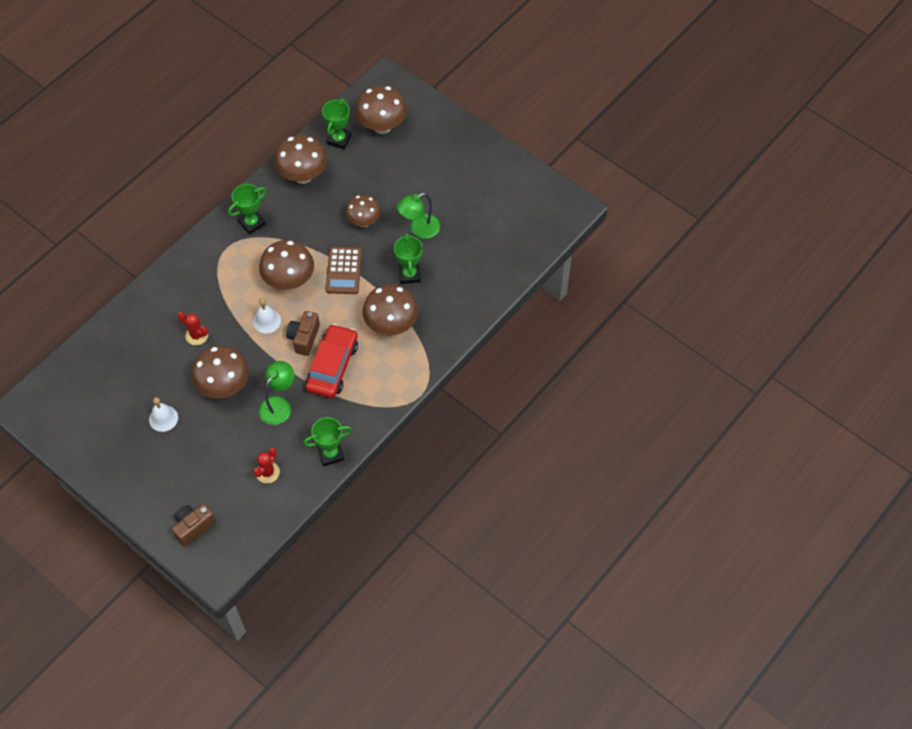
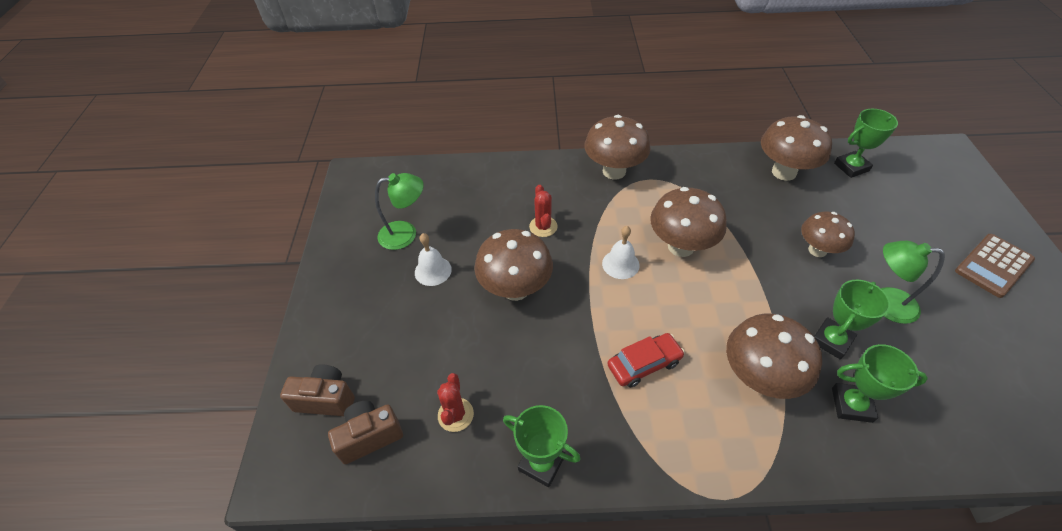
camera: 50 degrees right, 10 degrees down
(252, 223) = (693, 176): green trophy -> green trophy (851, 405)
(267, 472) = (455, 415): red cactus -> red cactus turned 75 degrees counterclockwise
(279, 405) = (545, 353): green lamp -> green lamp (406, 234)
(304, 338) = (642, 310): brown camera -> brown camera (370, 436)
(332, 366) = (644, 364): red car -> red car, size x0.65
(343, 271) = (750, 279): brown calculator -> brown calculator (993, 265)
(382, 126) = (913, 184): brown mushroom -> brown mushroom (614, 171)

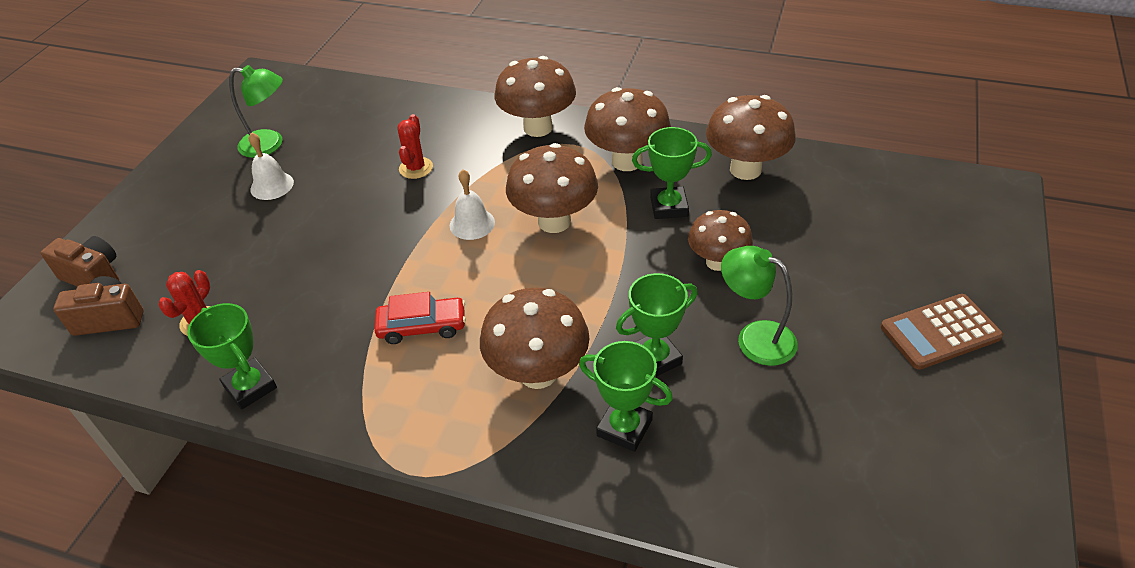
camera: 20 degrees right, 5 degrees down
(515, 289) = (342, 222): brown mushroom -> brown mushroom (627, 161)
(851, 167) = (840, 181): green trophy -> green trophy (669, 207)

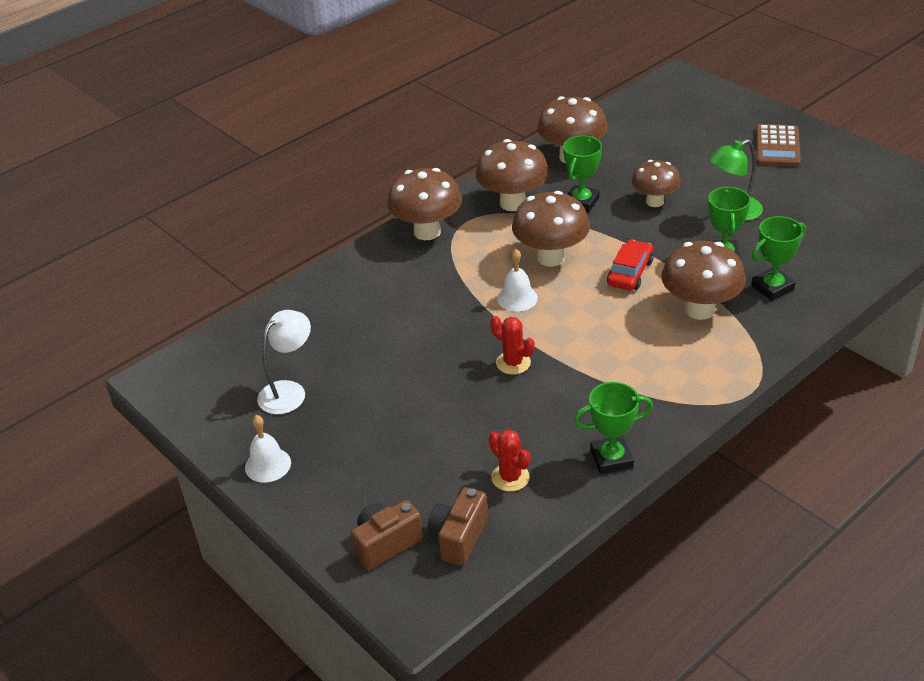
camera: 60 degrees left, 5 degrees down
(270, 144) = (289, 391): green lamp -> white lamp
(272, 185) = (356, 401): white bell -> white bell (268, 465)
(416, 168) = (416, 310): red cactus -> red cactus (513, 363)
(422, 326) = (613, 352): red car -> red car (630, 273)

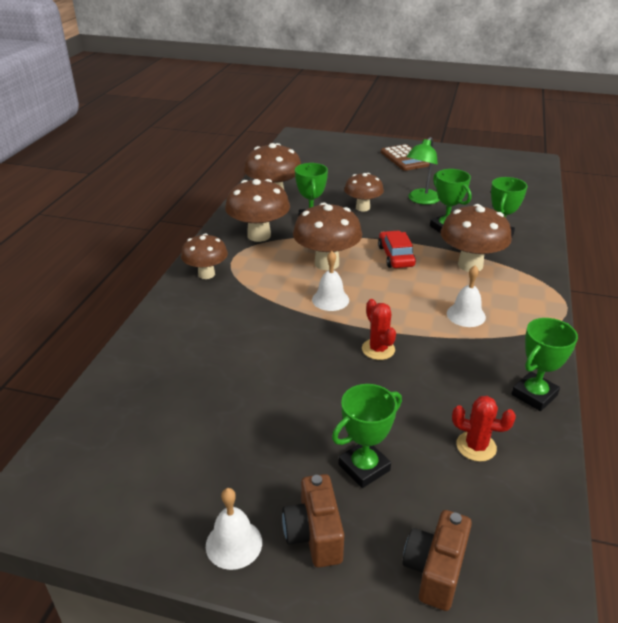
camera: 35 degrees left, 5 degrees down
(289, 391) = (192, 454): white lamp -> none
(404, 454) = (364, 467): none -> green trophy
(427, 232) = (206, 274): brown mushroom -> brown mushroom, size x0.66
(459, 538) = (493, 527): brown camera -> brown camera (314, 535)
(513, 363) = (378, 349): red cactus -> red cactus turned 60 degrees clockwise
(633, 361) = (466, 315): none -> white bell

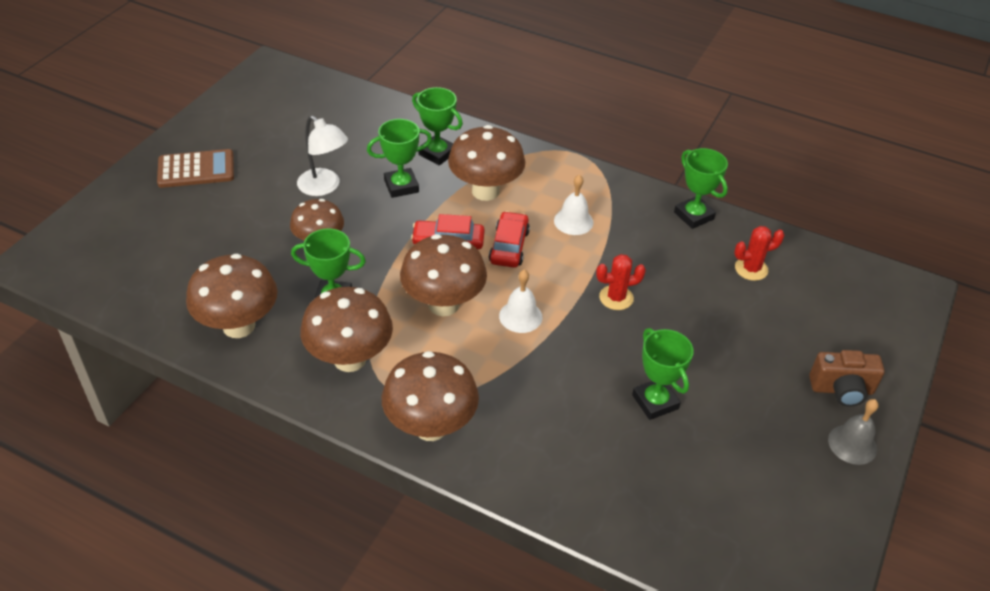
camera: 80 degrees left, 10 degrees up
(206, 274) = (431, 426): brown mushroom -> brown mushroom, size x1.51
(234, 543) = (852, 444): white bell -> grey bell
(364, 467) = (772, 344): green trophy -> green trophy (655, 402)
(409, 284) = (509, 246): none -> red car
(421, 200) = (324, 187): green lamp -> white lamp
(435, 570) = (870, 327): brown camera -> none
(476, 446) = (751, 269): red cactus -> red cactus turned 45 degrees clockwise

